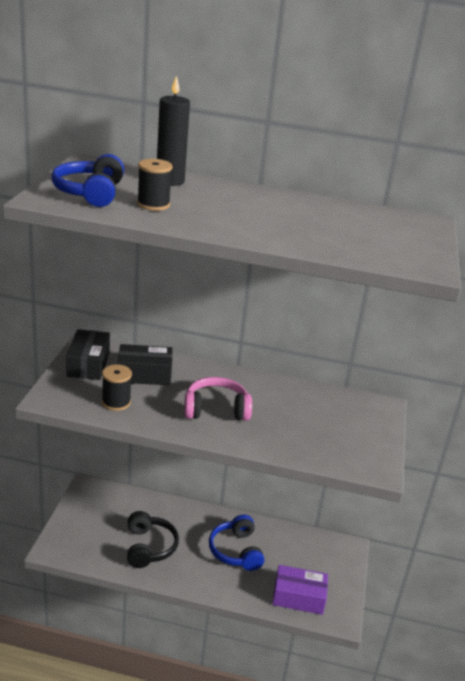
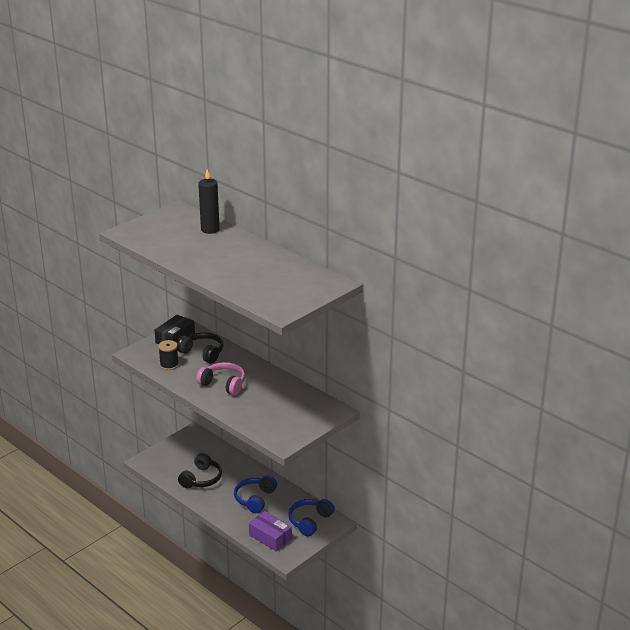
camera: 35 degrees right, 0 degrees up
(90, 193) = (153, 232): blue headphones -> blue headphones (310, 521)
(144, 374) = (202, 353): black box -> black headphones
(153, 204) = (178, 245): black spool -> none

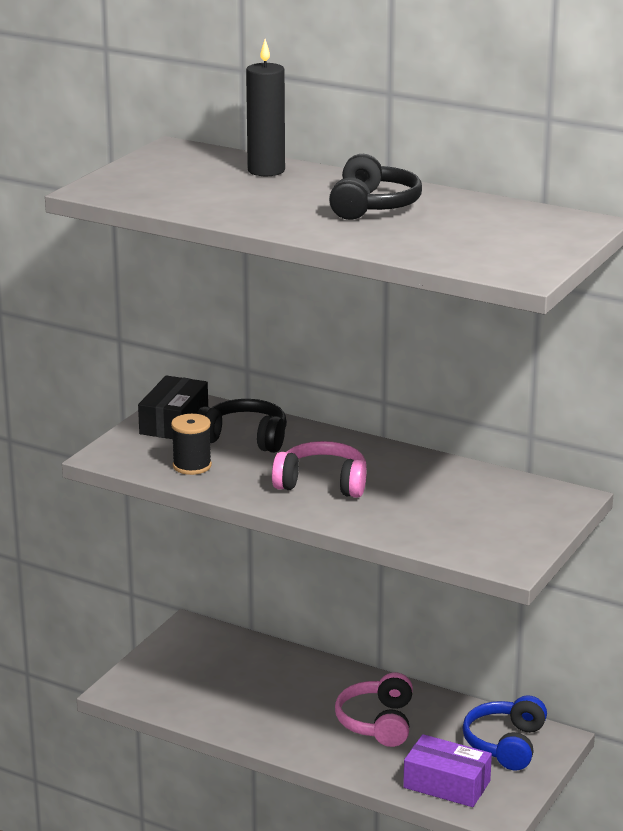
camera: 15 degrees left, 5 degrees down
(201, 479) = (252, 704): black headphones -> black headphones (372, 206)
(255, 499) = (377, 722): blue headphones -> pink headphones

